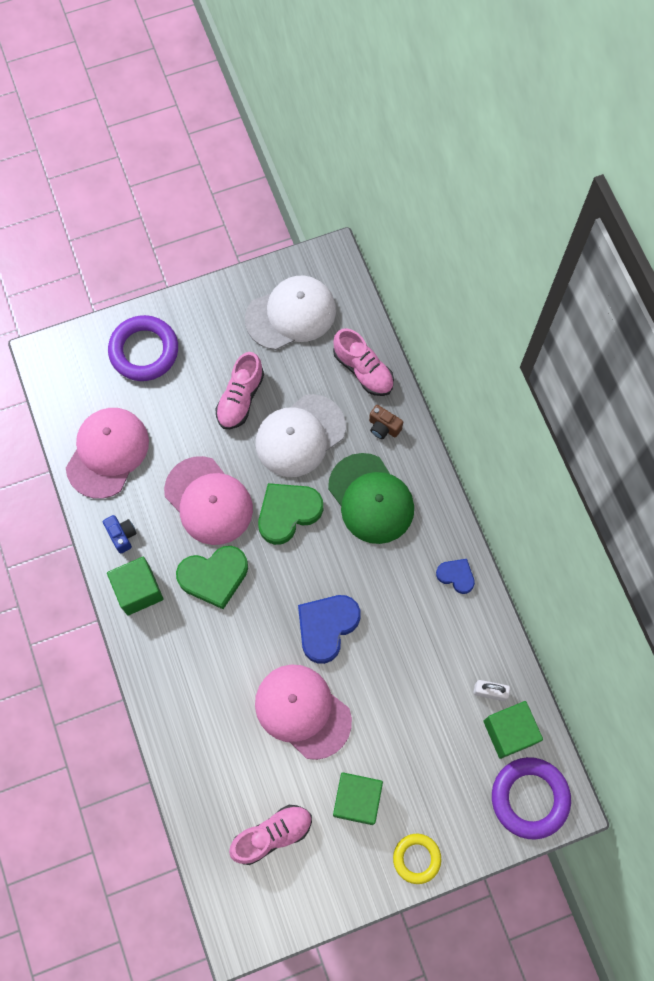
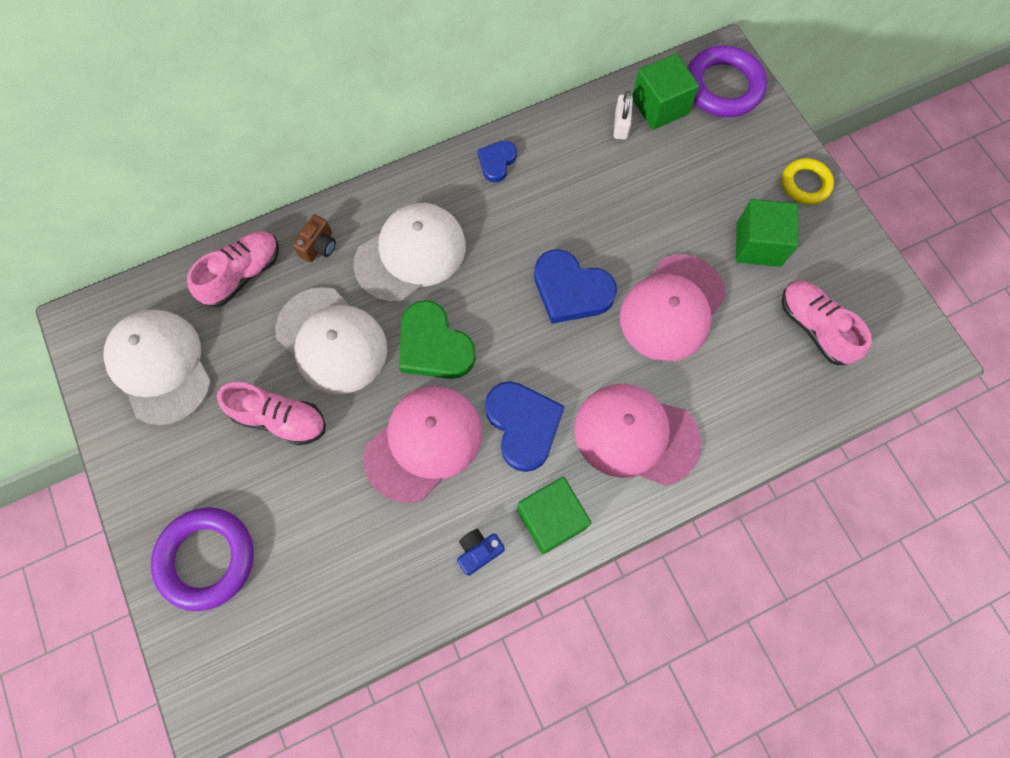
camera: 95 degrees left, 0 degrees up
(107, 453) = (361, 589): pink cap -> pink cap (636, 435)
(214, 576) = (523, 425): green heart -> blue heart
(371, 499) = (411, 254): green cap -> white cap

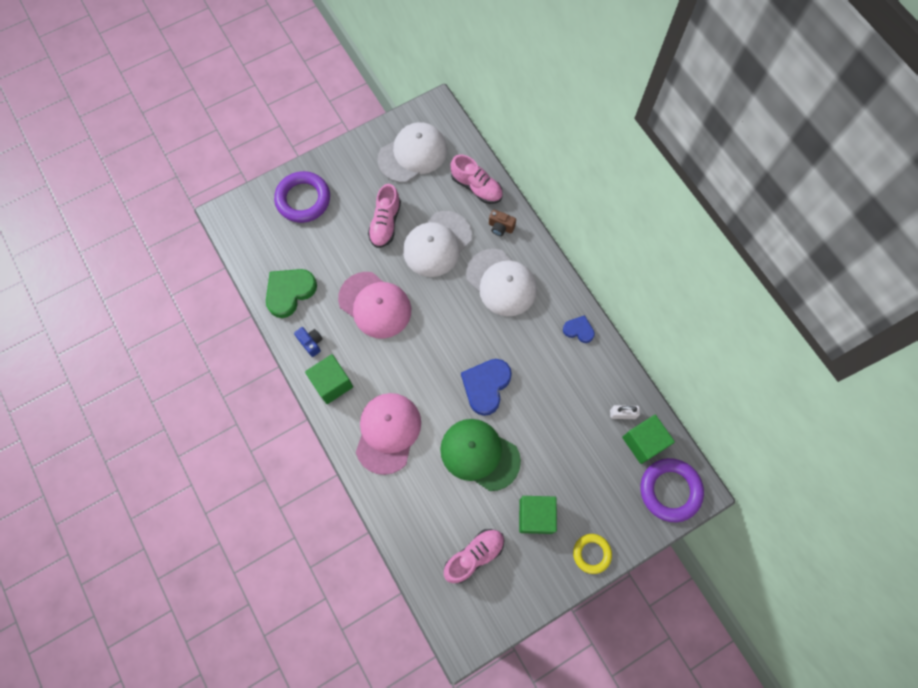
camera: 85 degrees right, 0 degrees up
(434, 345) = (439, 304): green heart -> green heart (289, 292)
(523, 425) = (390, 362): blue heart -> none
(672, 308) = (479, 454): pink cap -> green cap

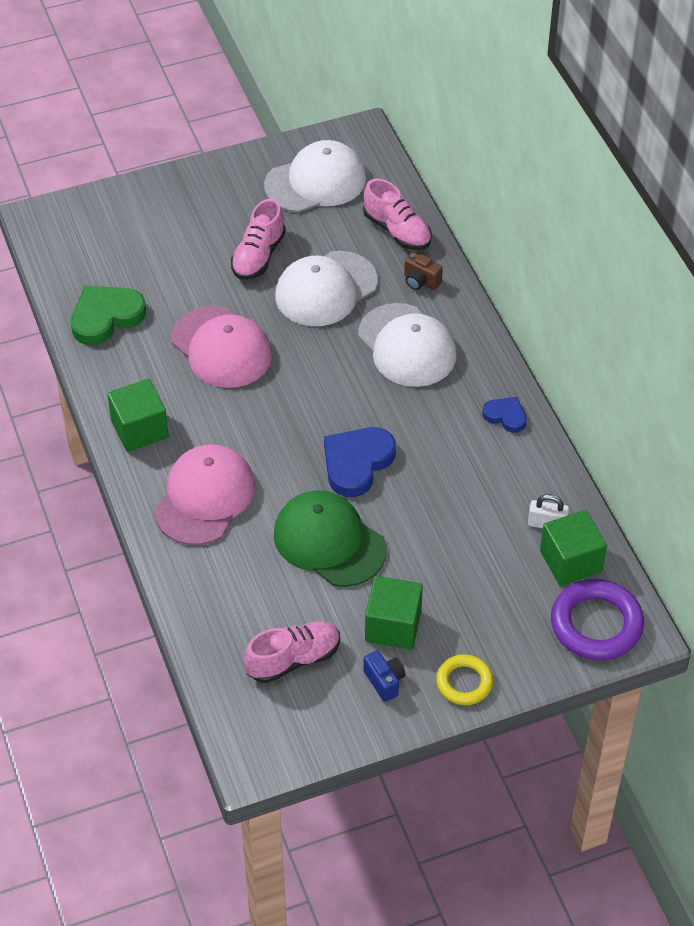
camera: 10 degrees right, 20 degrees down
(303, 199) = (150, 214): purple ring -> none
(311, 343) = (122, 379): blue camera -> blue camera (384, 681)

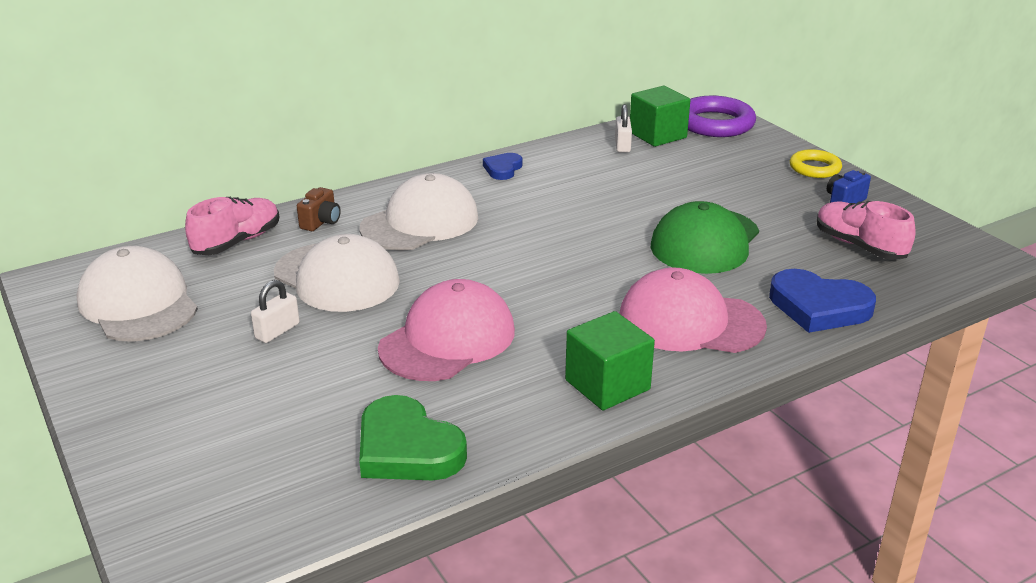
camera: 100 degrees left, 20 degrees down
(258, 256) = (277, 331): pink shoe -> white padlock
(357, 463) = (595, 236): blue heart -> blue heart (818, 307)
(393, 626) = (781, 202): green cube -> none

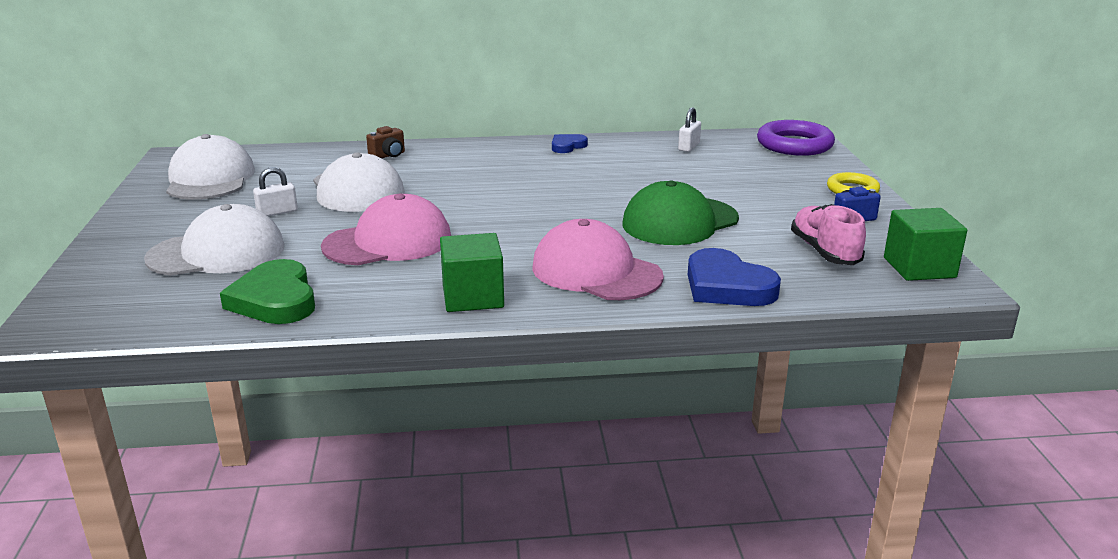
camera: 25 degrees right, 5 degrees down
(237, 242) = (316, 157): pink shoe -> none
(420, 222) = (460, 168): white cap -> white cap (217, 253)
(657, 135) = (730, 144): green cube -> green cube (919, 267)

